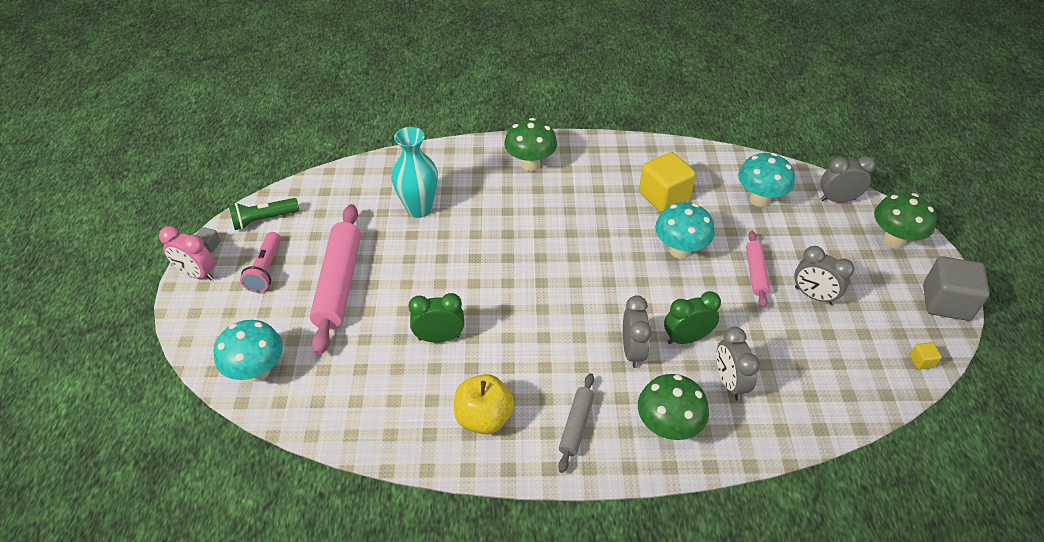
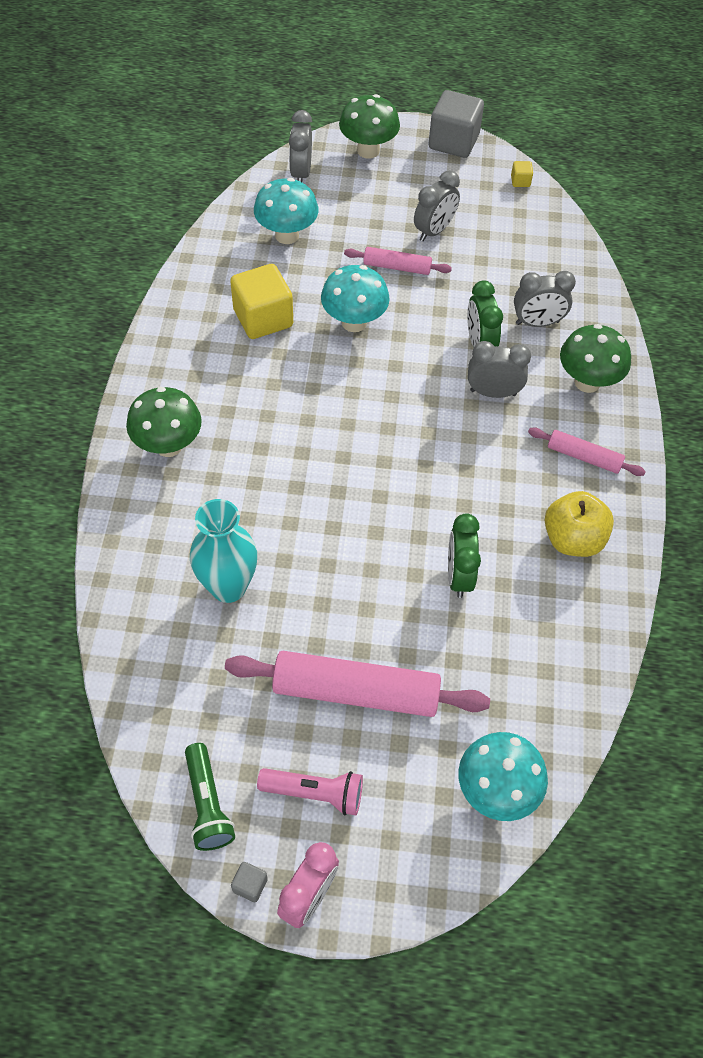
camera: 85 degrees left, 10 degrees up
(576, 425) = (584, 457): grey rolling pin -> pink rolling pin

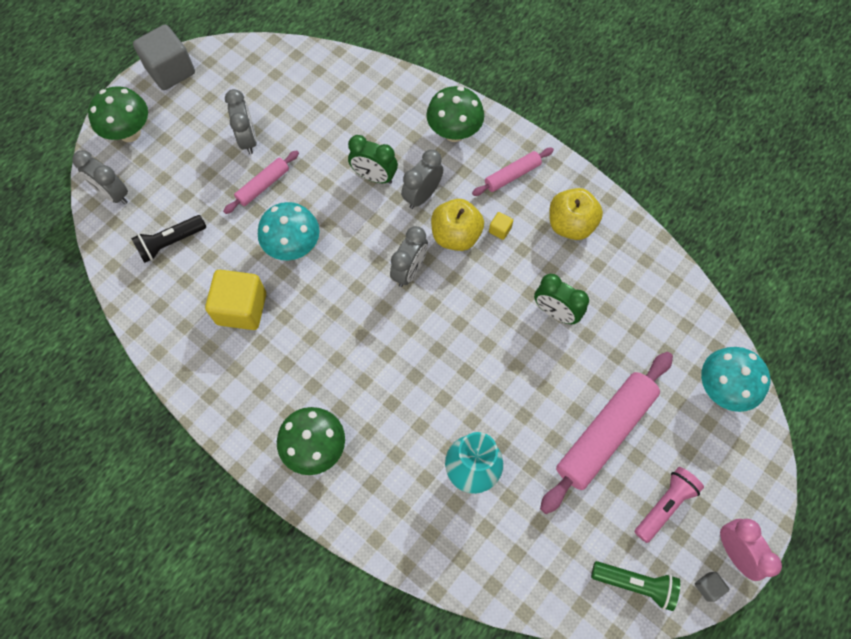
camera: 55 degrees left, 10 degrees up
(287, 235) = (170, 243): turquoise mushroom -> black flashlight
(473, 443) = (456, 235): none -> yellow apple
(520, 181) = (246, 54): yellow cube -> yellow cube (500, 230)
(537, 323) = (382, 129): grey clock -> grey clock (409, 271)

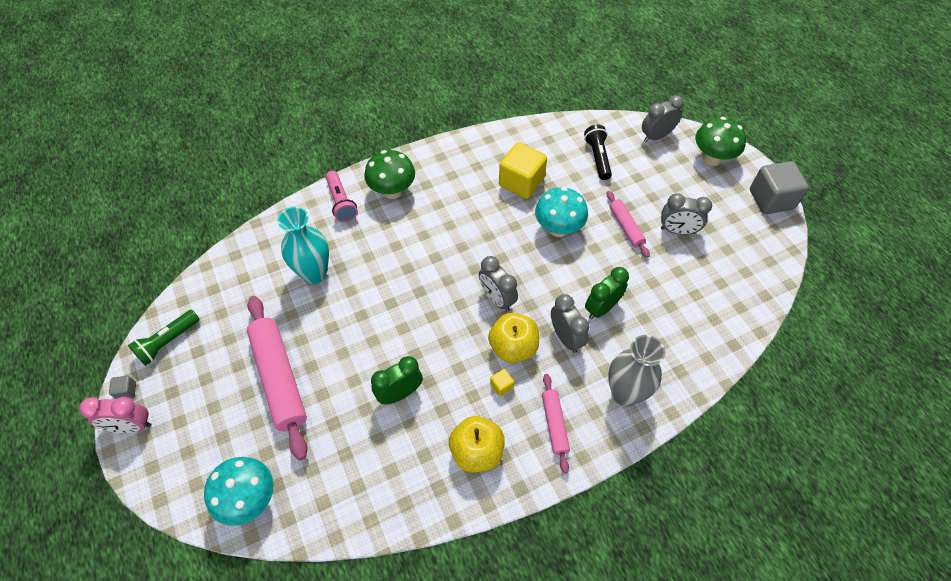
camera: 115 degrees right, 10 degrees down
(454, 133) = (625, 393): green mushroom -> grey vase
(664, 505) = (199, 393): pink flashlight -> pink flashlight (341, 202)

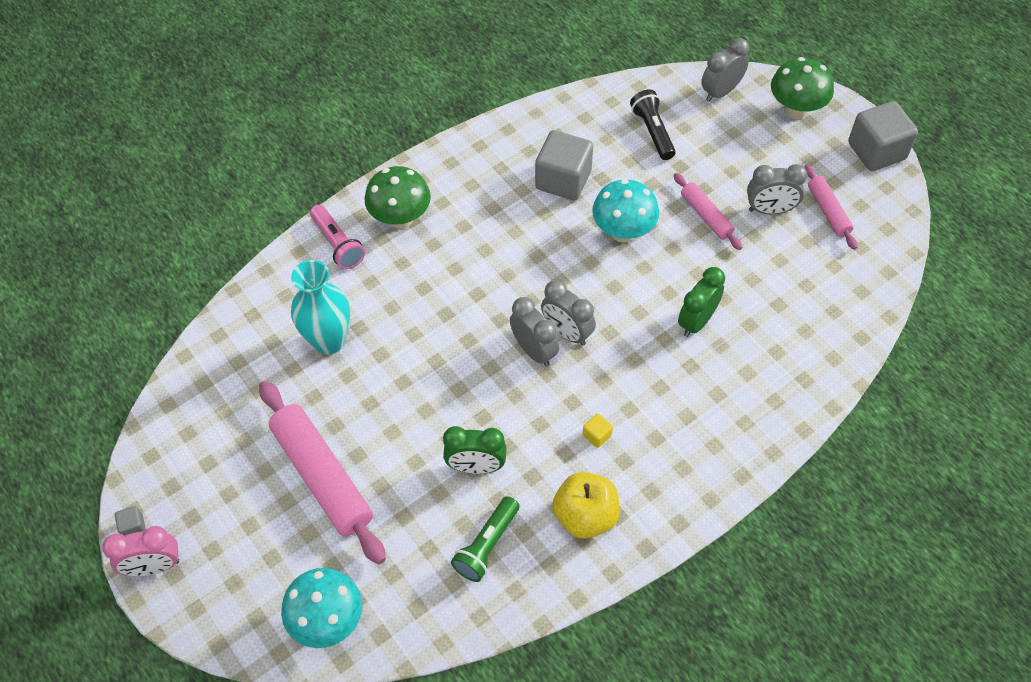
camera: 10 degrees left, 0 degrees up
(168, 342) = (166, 458): green flashlight -> green flashlight (487, 545)
(400, 393) = (476, 466): green clock -> green clock turned 135 degrees counterclockwise
(513, 347) = (600, 387): yellow apple -> none
(521, 182) = (563, 180): yellow cube -> grey cube
(554, 424) = (669, 468): pink rolling pin -> pink rolling pin (828, 211)
(566, 337) = (661, 364): grey clock -> grey clock (534, 350)
(625, 393) = (745, 417): grey vase -> none

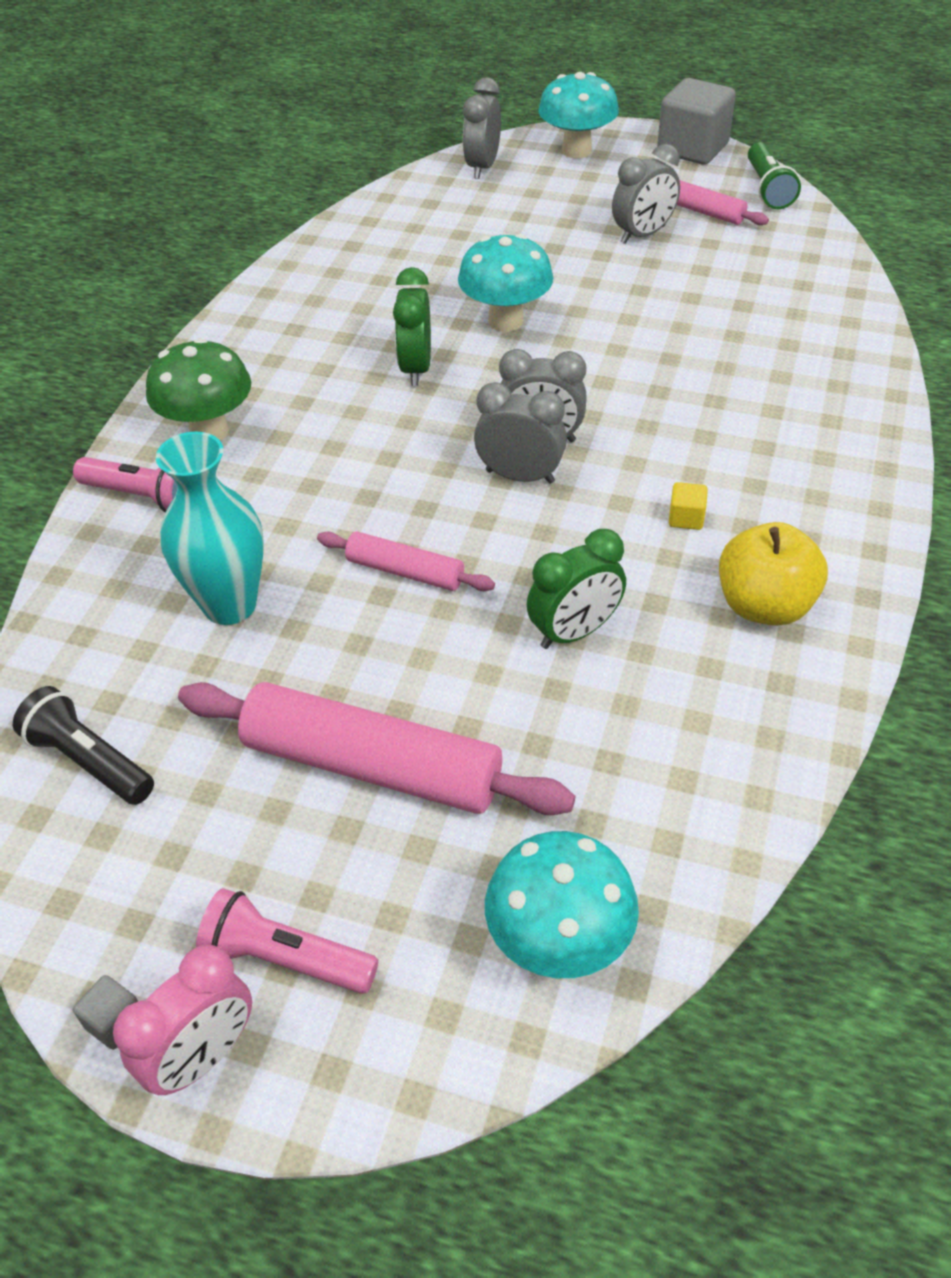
camera: 35 degrees left, 10 degrees down
(216, 546) = (286, 958): none -> pink flashlight
(487, 545) = (680, 709): green flashlight -> green flashlight (767, 189)
(563, 180) = (384, 307): grey cube -> none
(653, 132) = (444, 226): black flashlight -> black flashlight (89, 761)
(697, 321) = (676, 359): green clock -> green clock (416, 368)
(706, 215) = (581, 268): pink rolling pin -> pink rolling pin (405, 571)
(795, 110) = (576, 151): green mushroom -> turquoise mushroom

